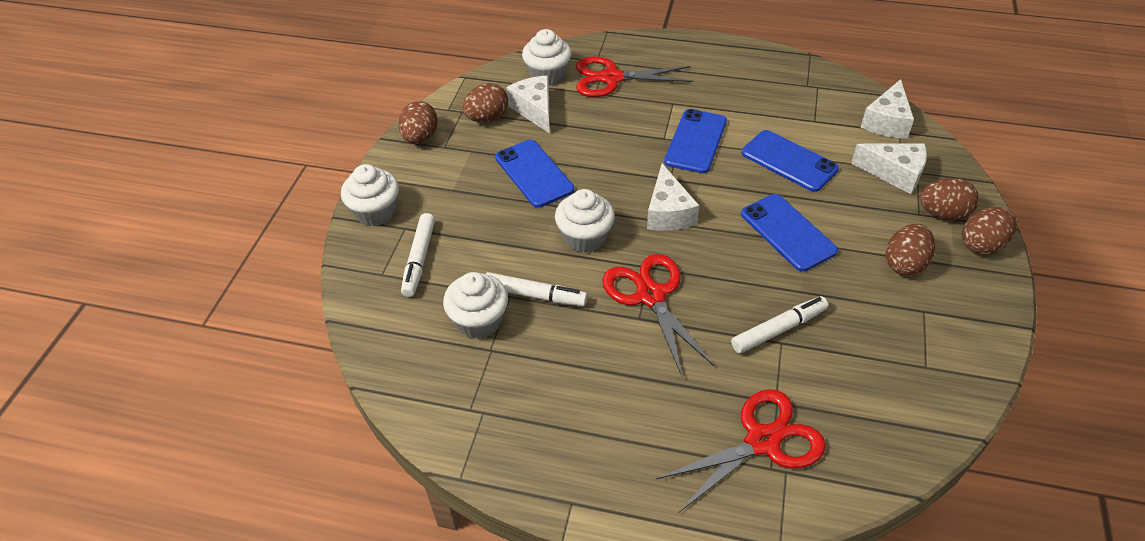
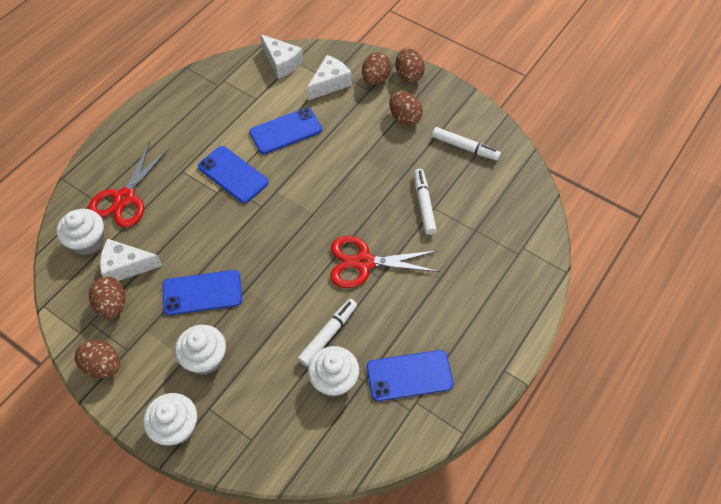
camera: 70 degrees left, 10 degrees up
(419, 259) = (250, 406): white marker -> white marker (465, 147)
(585, 237) = (289, 282): white cupcake -> white cupcake (205, 358)
(668, 212) = (294, 221): white cheese -> none
(762, 441) = (499, 250): red scissors -> none
(788, 232) = (349, 162): blue phone -> blue phone (409, 375)

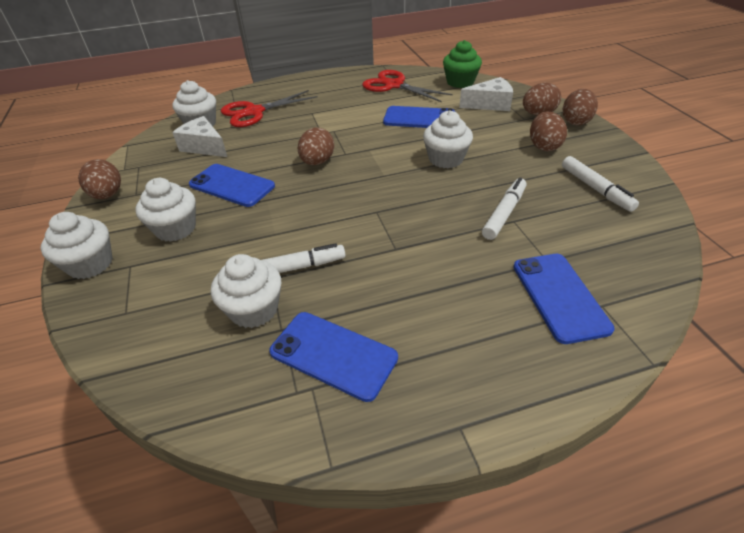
camera: 40 degrees right, 15 degrees down
(112, 305) = (165, 164): brown egg -> brown egg (317, 162)
(233, 174) = (346, 127): blue phone -> blue phone (559, 296)
(282, 63) = (460, 82): white cheese -> green cupcake
(345, 170) = (446, 159): none -> white cupcake
(364, 262) = (392, 230): red scissors -> red scissors (394, 85)

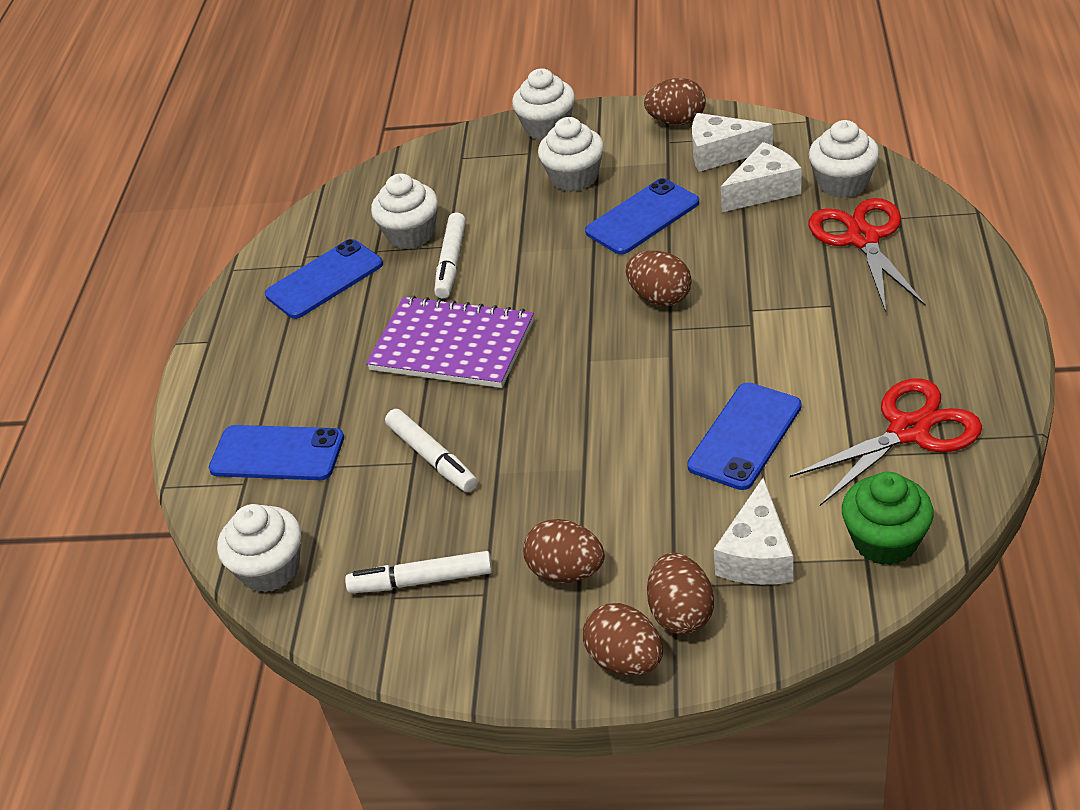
camera: 115 degrees right, 0 degrees up
(158, 169) = (721, 153): none -> white cheese
(394, 237) = (452, 346): none -> purple notebook
(446, 159) = (594, 435): white cupcake -> white cupcake (270, 569)

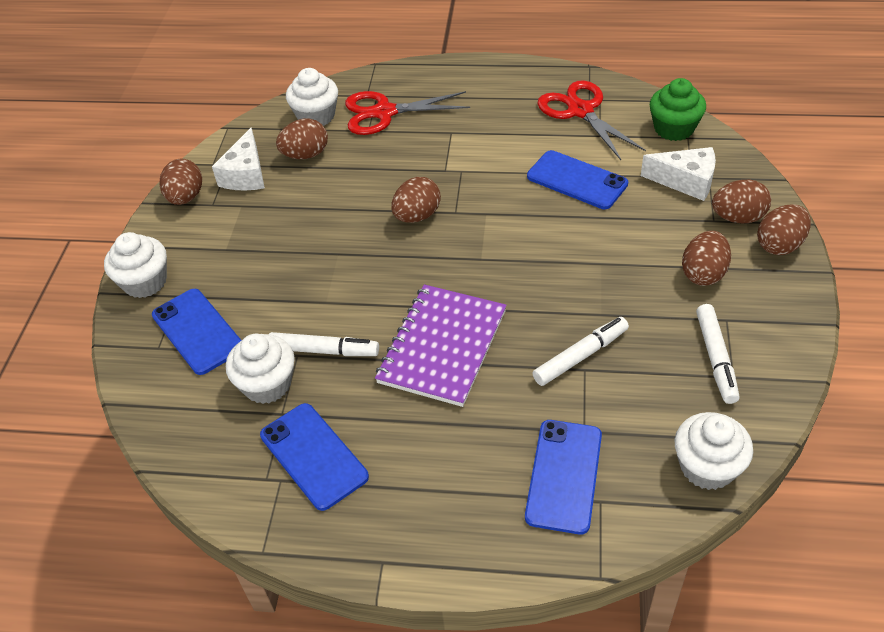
camera: 90 degrees left, 5 degrees up
(574, 177) = (234, 264): white cupcake -> none
(642, 217) = (311, 222): blue phone -> blue phone (197, 331)
(763, 190) = (305, 155): white cheese -> brown egg

